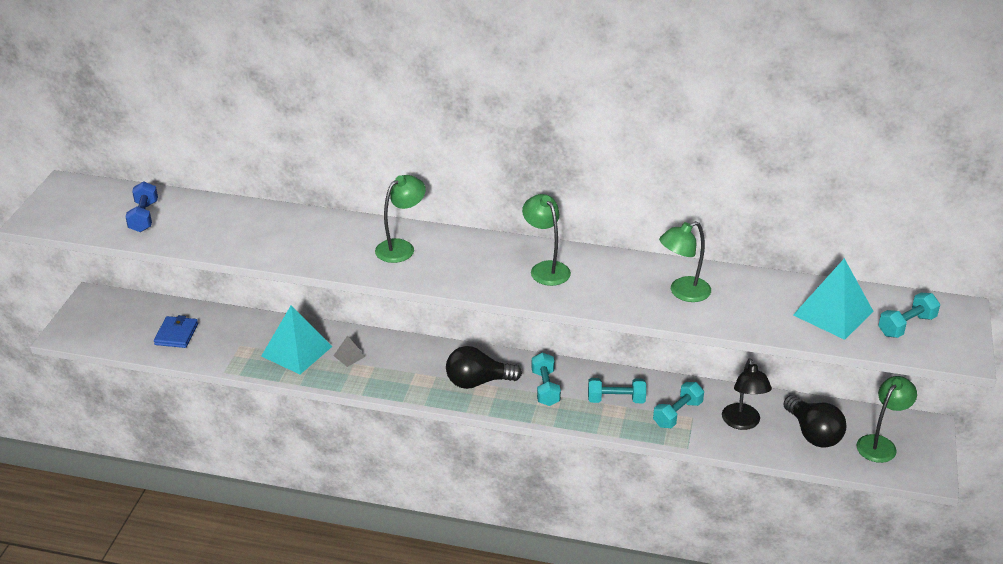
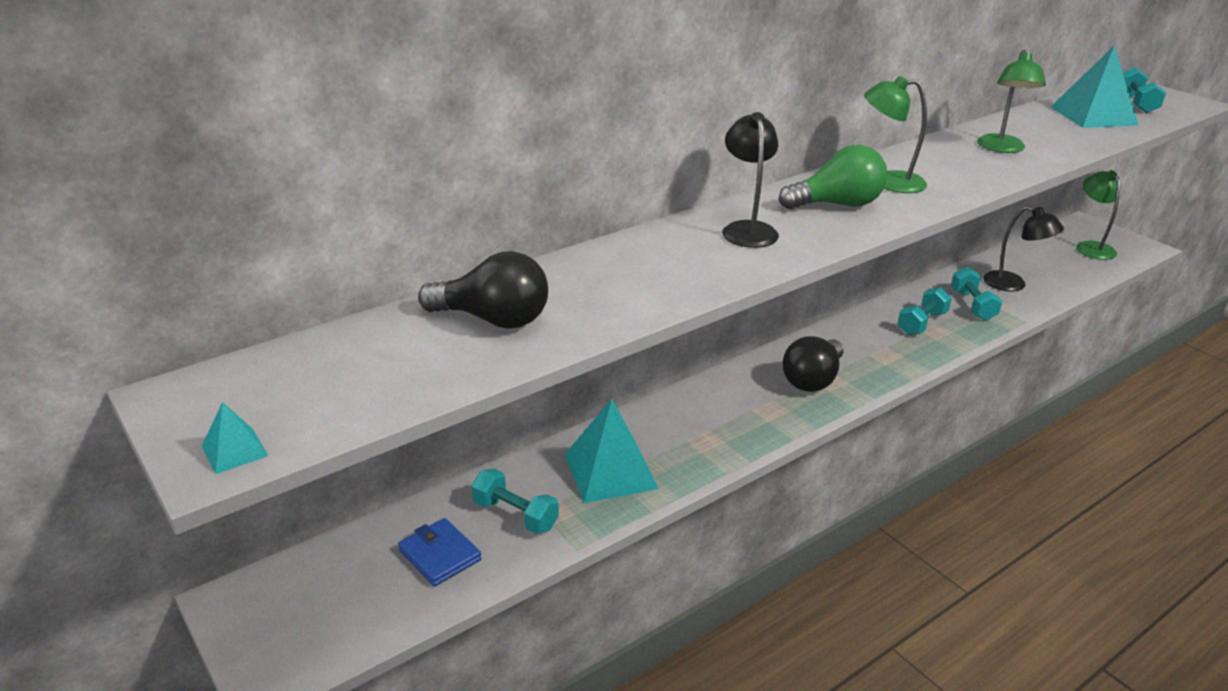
camera: 50 degrees left, 5 degrees down
(45, 219) = (234, 451): none -> turquoise pyramid
(144, 217) = (395, 360): blue dumbbell -> none
(349, 356) = (668, 438): grey pyramid -> none
(401, 247) = (747, 229): green lamp -> black lamp
(480, 263) = (837, 204): none -> green light bulb
(545, 388) = (865, 349): turquoise dumbbell -> turquoise dumbbell (515, 515)
(813, 433) = (1054, 264): black light bulb -> black light bulb (493, 320)

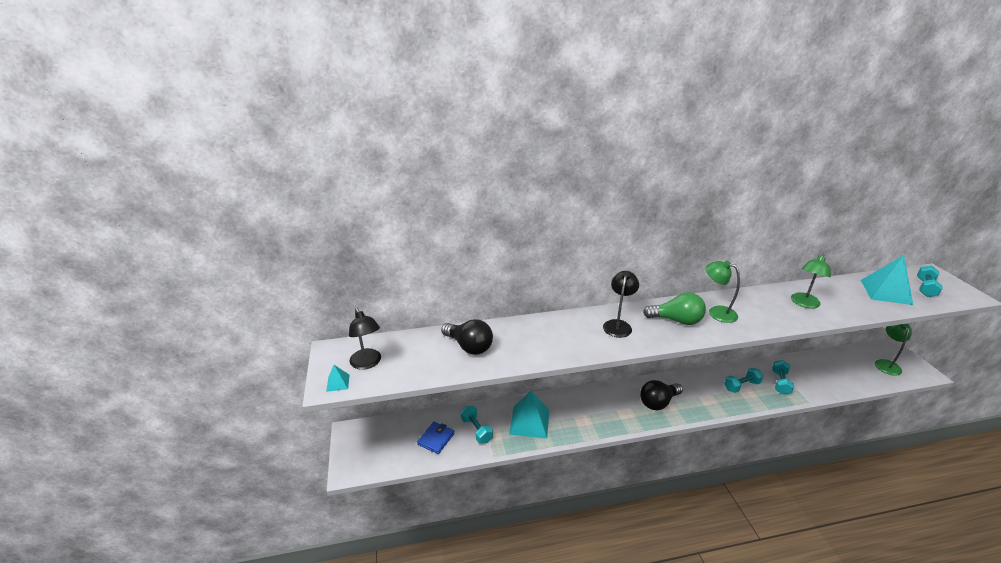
camera: 25 degrees right, 0 degrees up
(440, 555) = (436, 439): blue wallet -> blue wallet turned 45 degrees clockwise
(1013, 284) = (815, 376): black lamp -> black lamp (367, 363)

